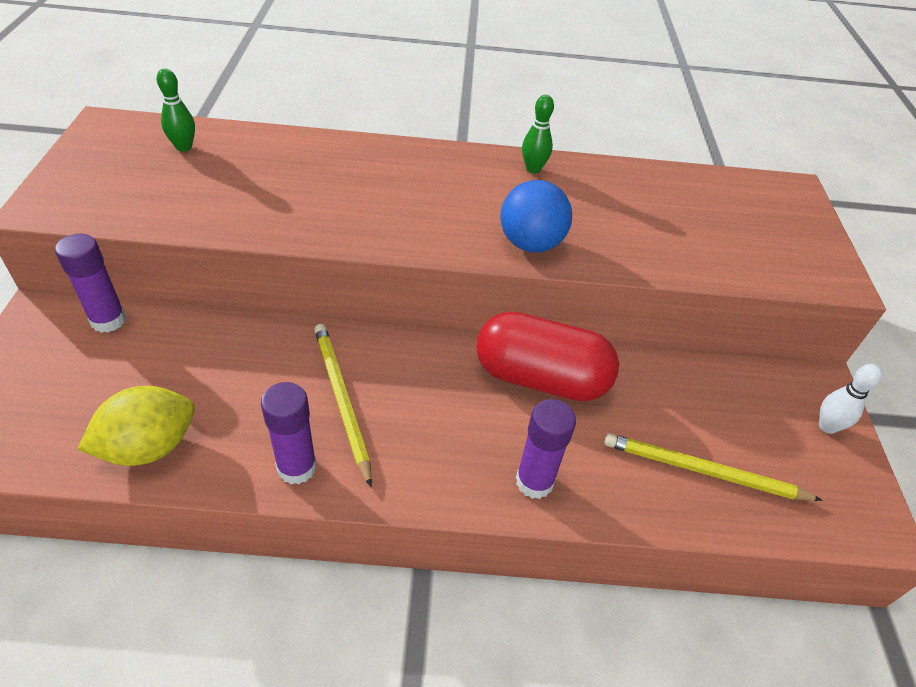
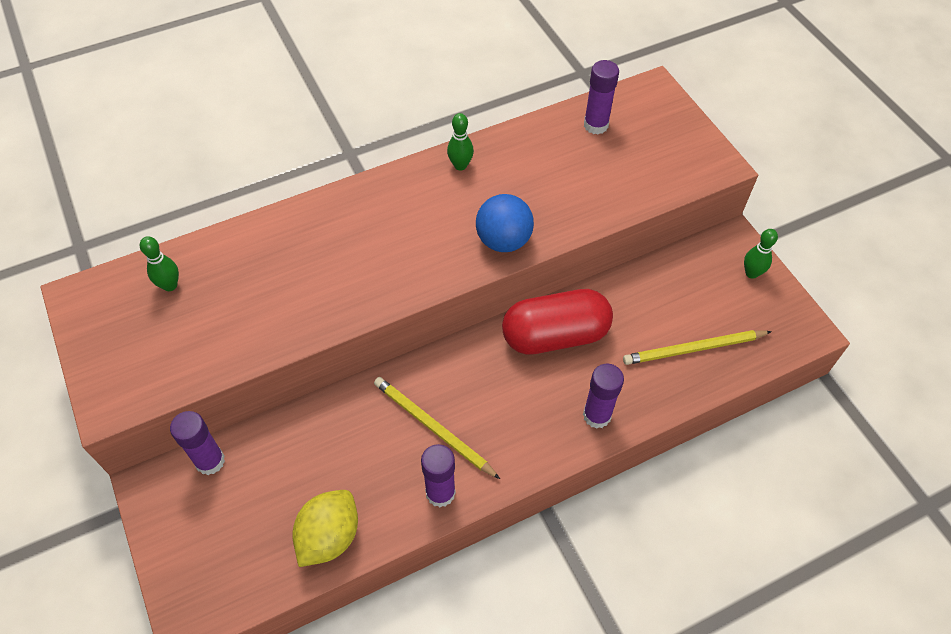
camera: 25 degrees left, 10 degrees up
(705, 192) = (596, 125): none -> purple glue stick
(827, 426) = (751, 273): white bowling pin -> green bowling pin

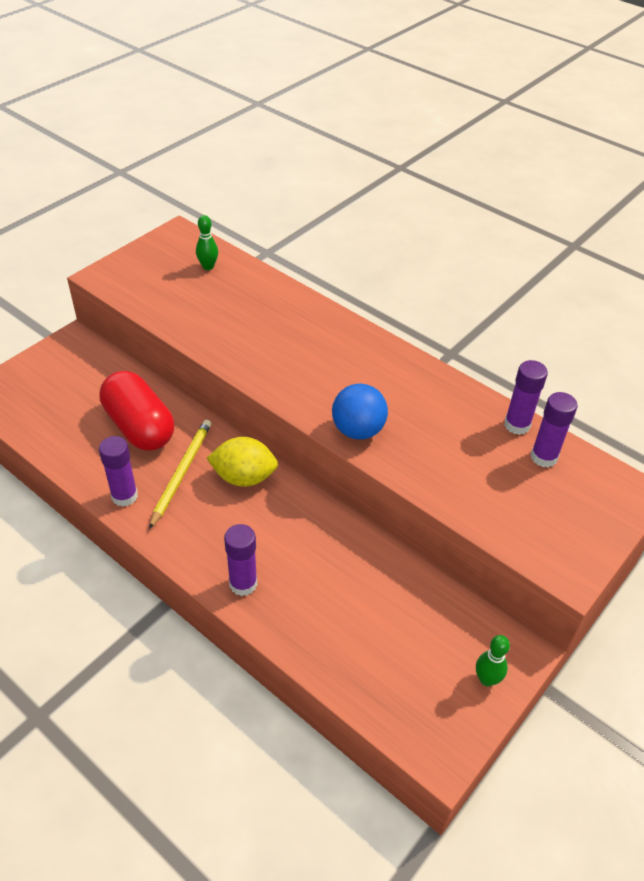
camera: 65 degrees right, 10 degrees down
(210, 461) = (103, 360): purple glue stick -> purple glue stick (517, 425)
(329, 536) = (66, 443): yellow lemon -> yellow lemon (244, 477)
(460, 165) = (423, 378): green bowling pin -> none
(555, 335) = (313, 527): red capsule -> red capsule (139, 427)
(693, 349) = (357, 646): yellow pencil -> none

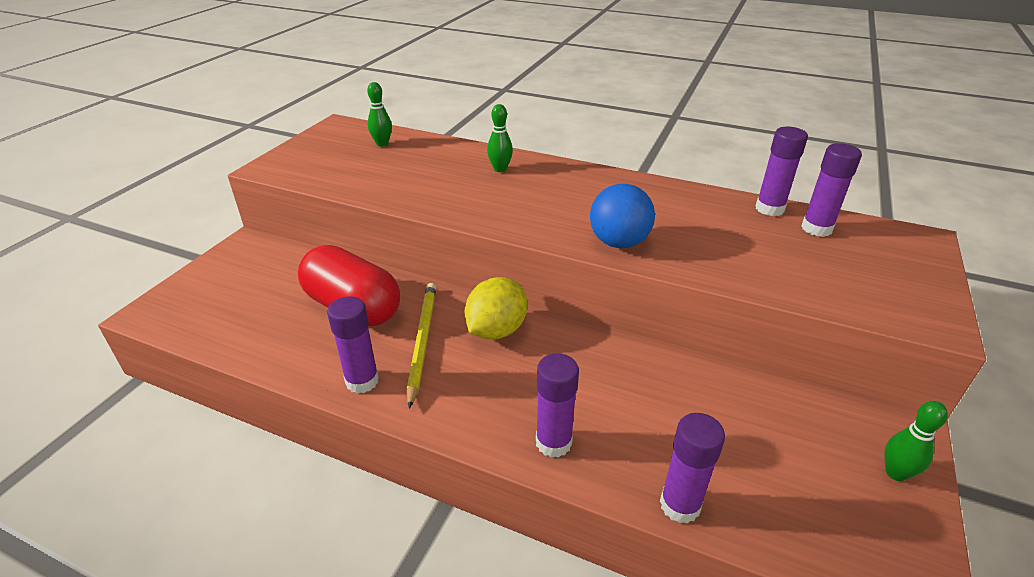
camera: 15 degrees left, 10 degrees down
(244, 477) = (496, 330): yellow lemon -> yellow lemon turned 45 degrees counterclockwise
(299, 322) = (500, 169): none -> green bowling pin
(309, 655) = (680, 505): none -> purple glue stick

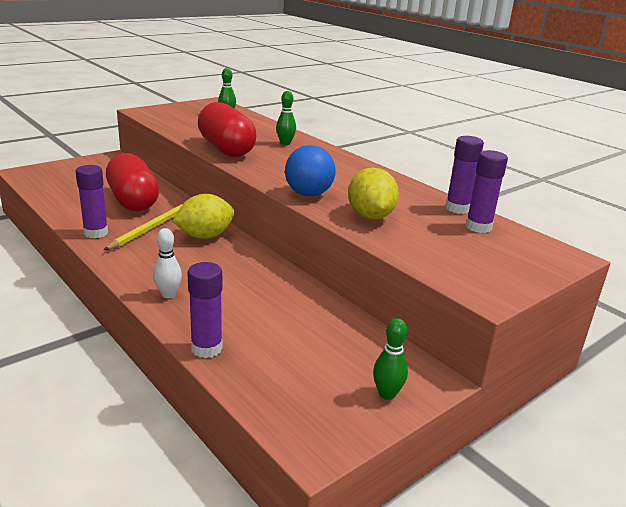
camera: 25 degrees right, 10 degrees down
(447, 201) = (226, 149): none -> red capsule
(553, 442) = (168, 294): purple glue stick -> white bowling pin
(714, 253) = (370, 216): none -> yellow lemon

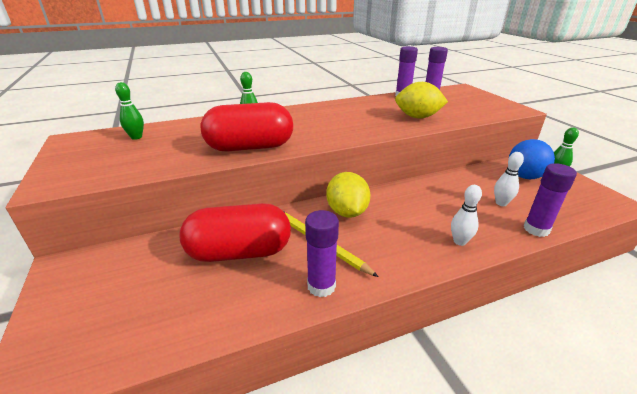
camera: 70 degrees left, 5 degrees up
(262, 329) = (501, 203): none -> white bowling pin
(308, 194) = (376, 129): blue ball -> blue ball (524, 176)

